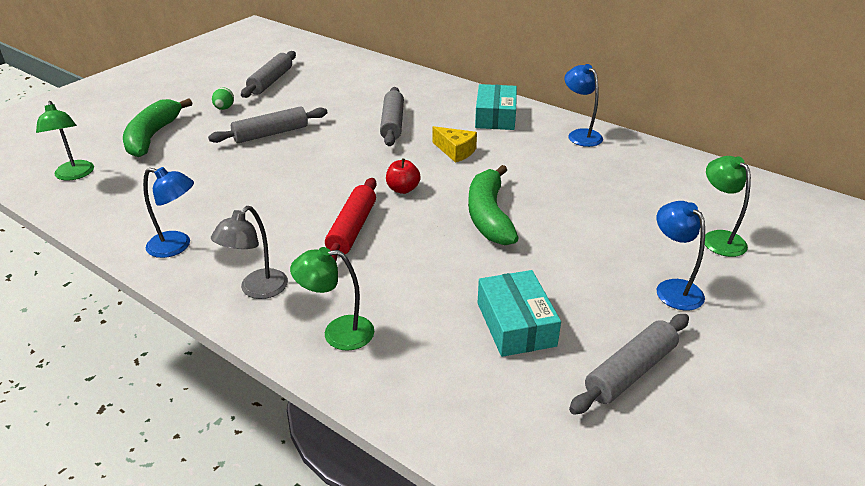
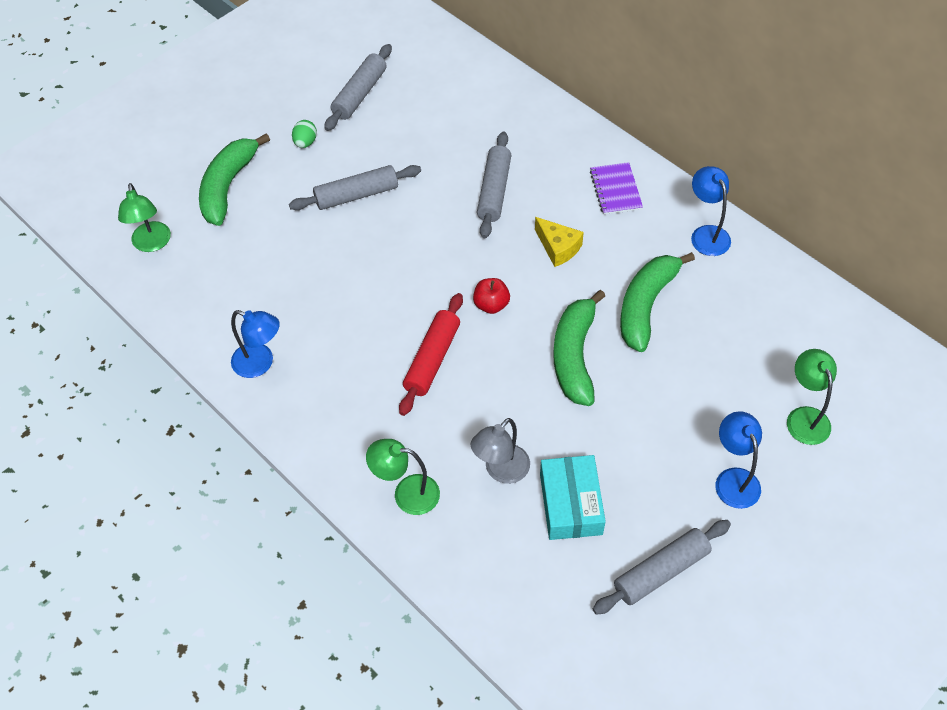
camera: 10 degrees right, 20 degrees up
(257, 290) = (336, 431): grey lamp -> grey lamp (501, 471)
(495, 116) = (615, 190): turquoise box -> purple notebook
(544, 179) = (646, 305): none -> green banana

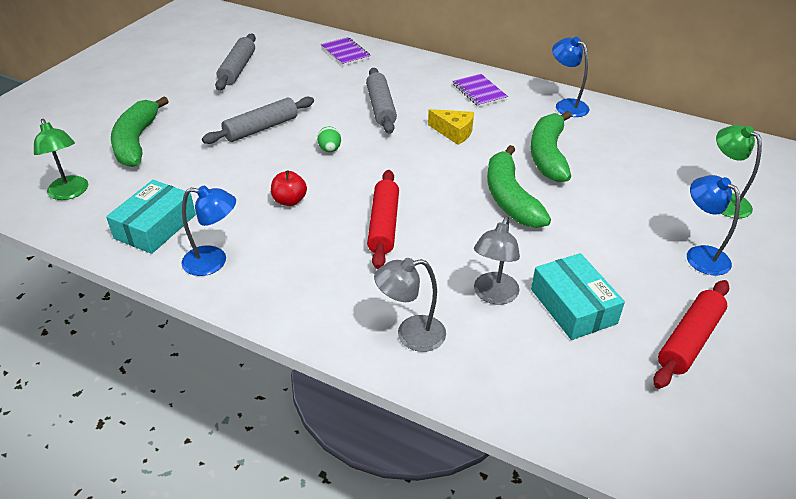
camera: 20 degrees left, 15 degrees down
(219, 306) = (155, 226): none -> turquoise box
(305, 142) = (200, 103): green egg -> green egg (329, 149)
(407, 493) = (410, 335): green lamp -> grey lamp
(488, 91) = (345, 53): none -> purple notebook
(491, 305) = (417, 178): red apple -> red apple (289, 201)
(660, 571) = (689, 340): grey rolling pin -> red rolling pin

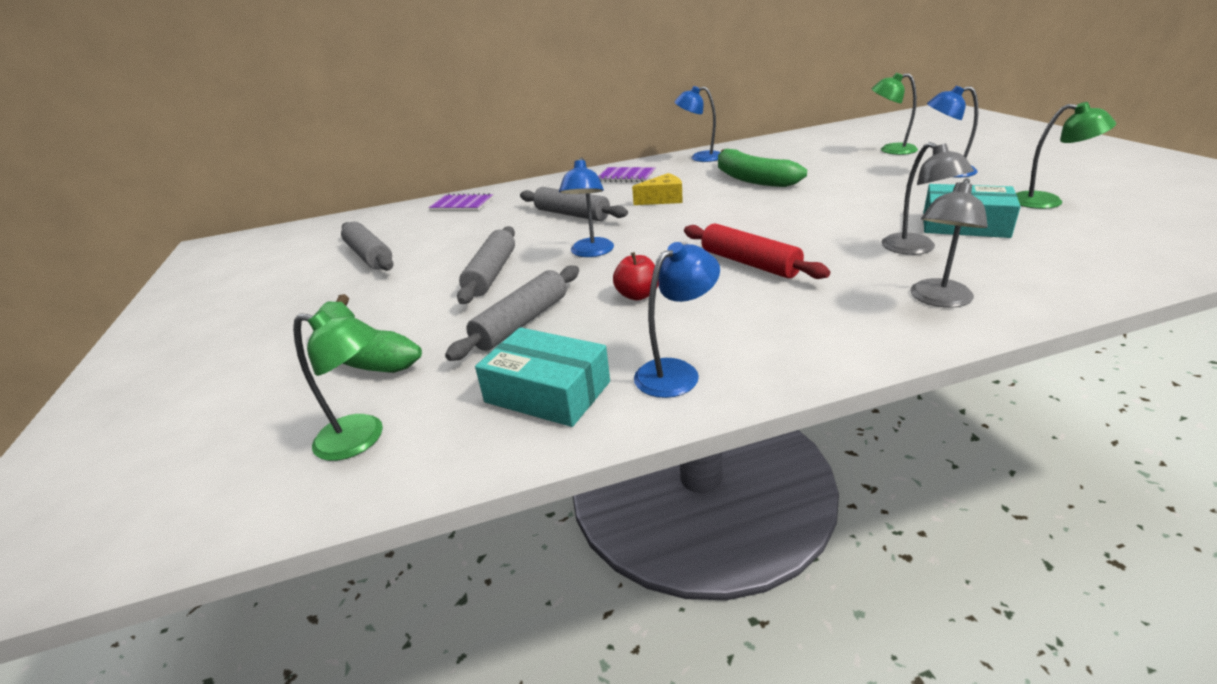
camera: 40 degrees left, 10 degrees down
(155, 226) = (547, 392): turquoise box -> turquoise box turned 45 degrees counterclockwise
(215, 175) = (521, 322): none -> grey rolling pin
(329, 149) = (591, 252): green egg -> blue lamp
(510, 198) = (788, 206): green banana -> none
(689, 340) = (1047, 201): red rolling pin -> green lamp

